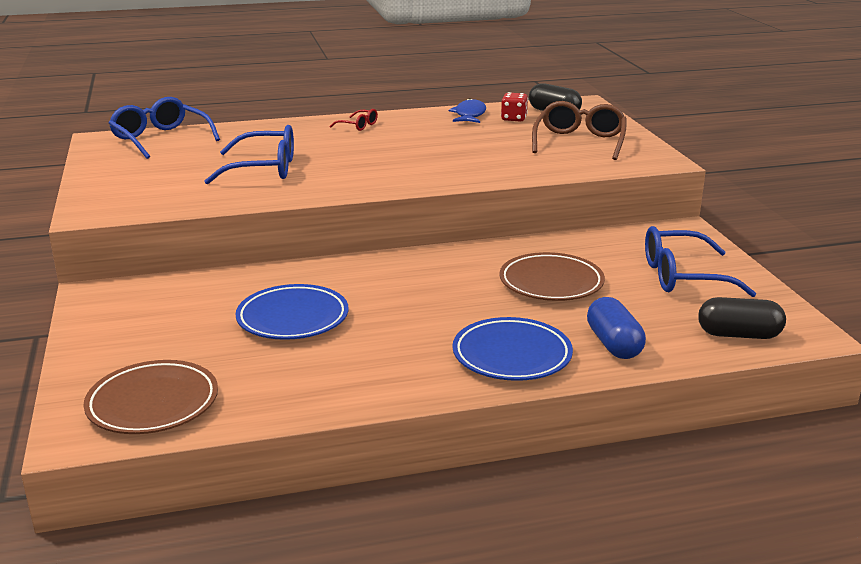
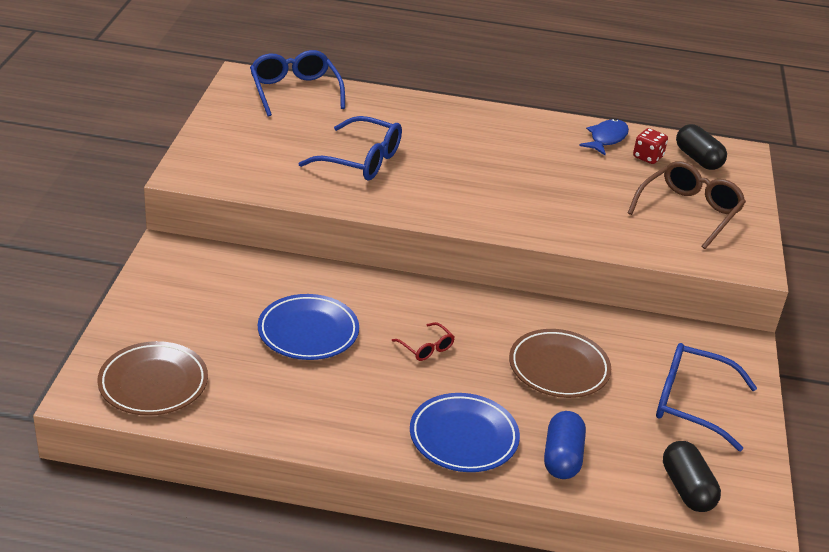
camera: 20 degrees right, 10 degrees up
(358, 126) = (485, 124): red glasses -> red glasses (426, 348)
(739, 335) = (687, 489): black capsule -> black capsule turned 45 degrees clockwise

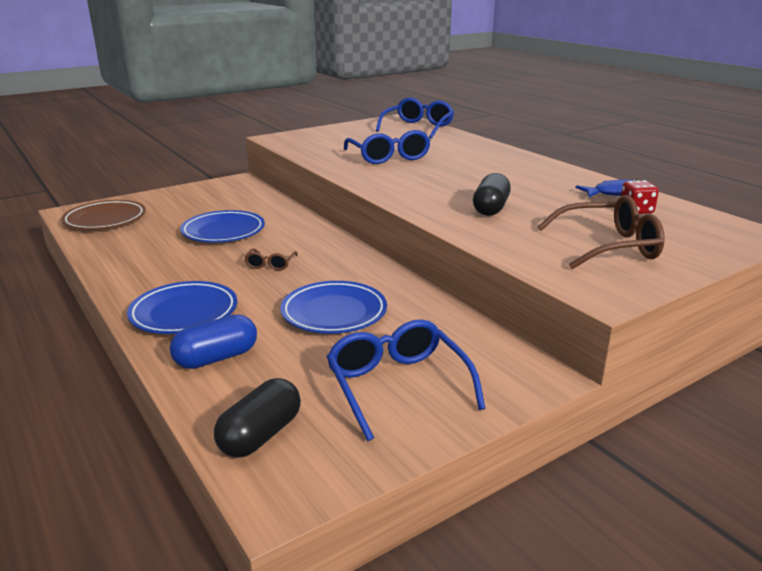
camera: 50 degrees right, 10 degrees down
(426, 348) = (270, 264): red glasses -> brown glasses
(558, 368) = (334, 313): brown plate -> blue plate
(698, 159) = (693, 225): black capsule -> black capsule (491, 208)

